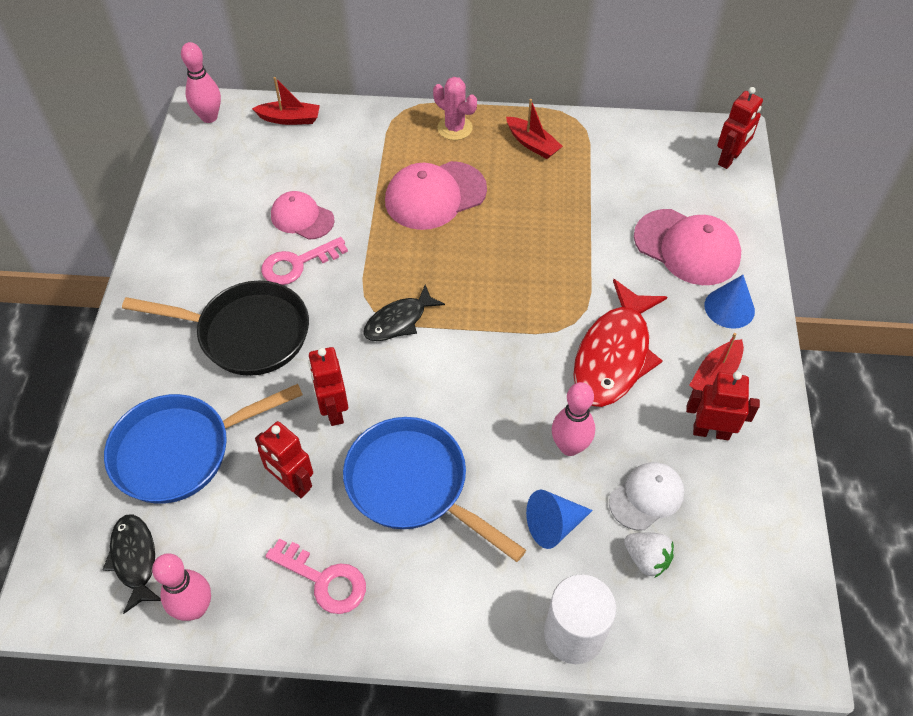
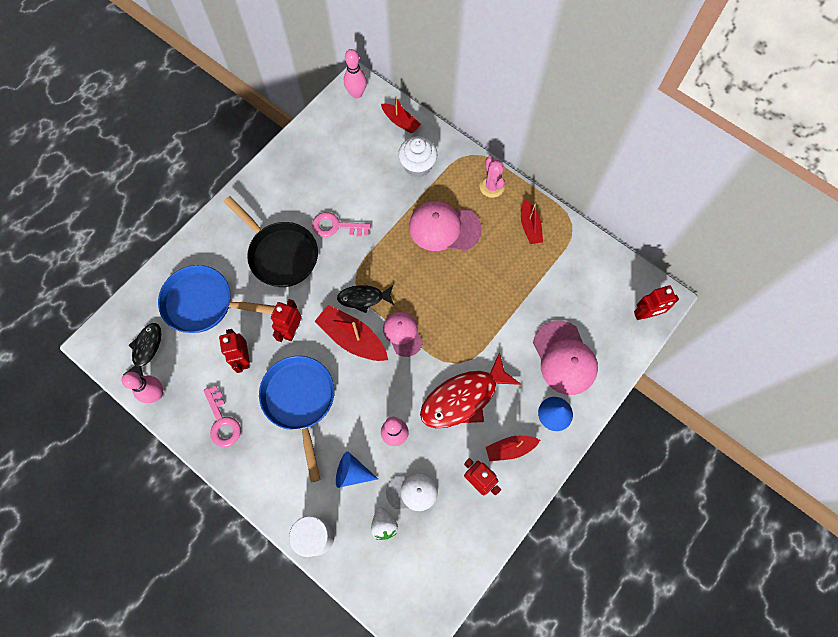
camera: 35 degrees right, 15 degrees up
(302, 218) = (359, 197): pink cap -> pink cap (402, 334)
(348, 151) = (417, 166): none -> white cupcake
(422, 372) = (352, 338): none -> red boat

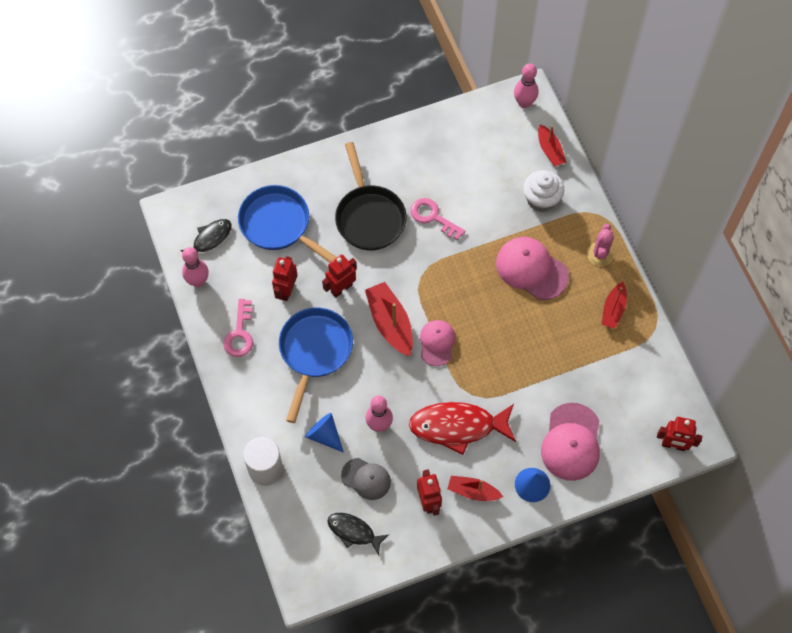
camera: 30 degrees right, 5 degrees down
(363, 298) = (420, 294): black fish -> black fish (354, 531)
(384, 525) = (326, 492): white strawberry -> none
(412, 492) = (366, 479): white cap -> grey cap

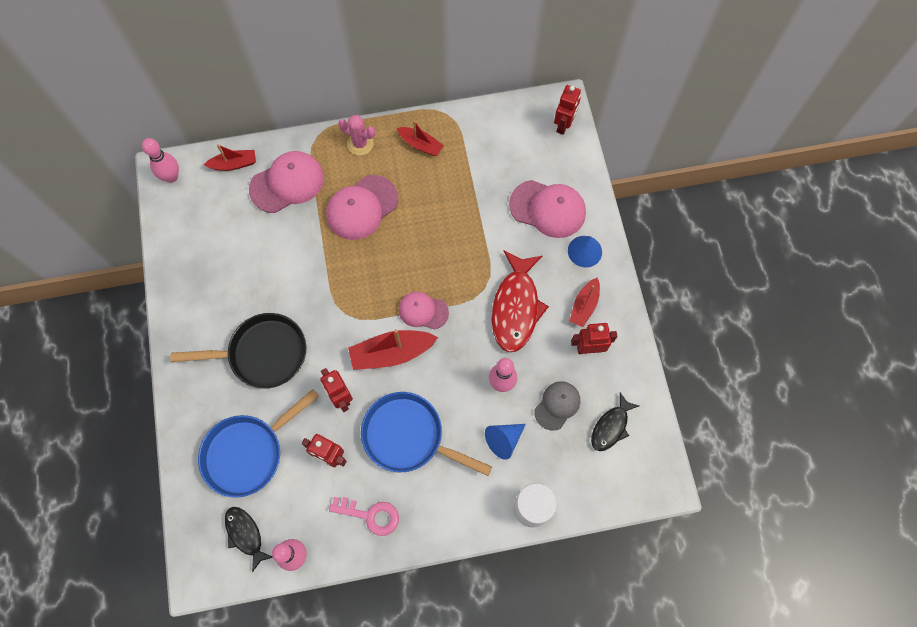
camera: 80 degrees left, 5 degrees up
(433, 217) = (280, 289): pink key -> none
(541, 199) = (287, 183): white cupcake -> pink cap

